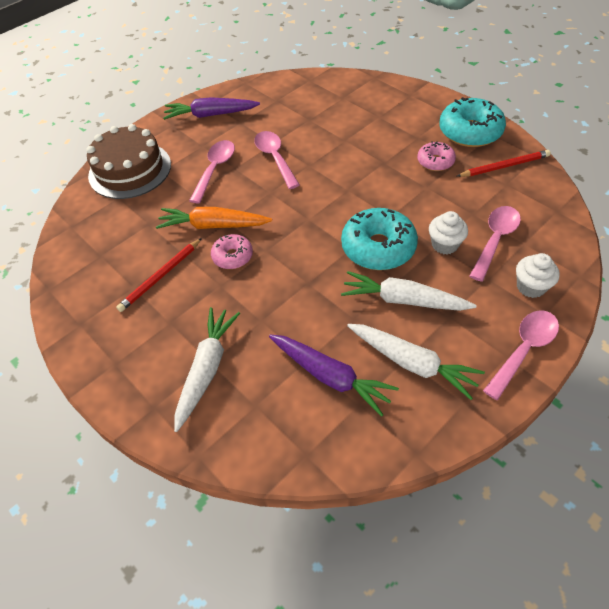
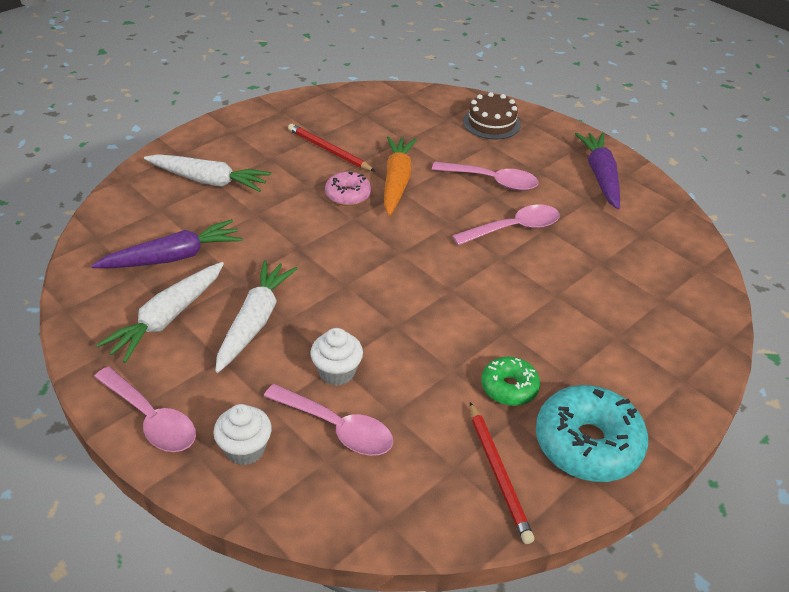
camera: 85 degrees right, 10 degrees down
(130, 170) = (491, 123): brown cake -> brown cake, size x0.62
(330, 376) = (173, 257): purple carrot -> purple carrot turned 150 degrees counterclockwise
(378, 247) = (342, 308): turquoise donut -> none
(435, 161) = (509, 387): pink donut -> green donut

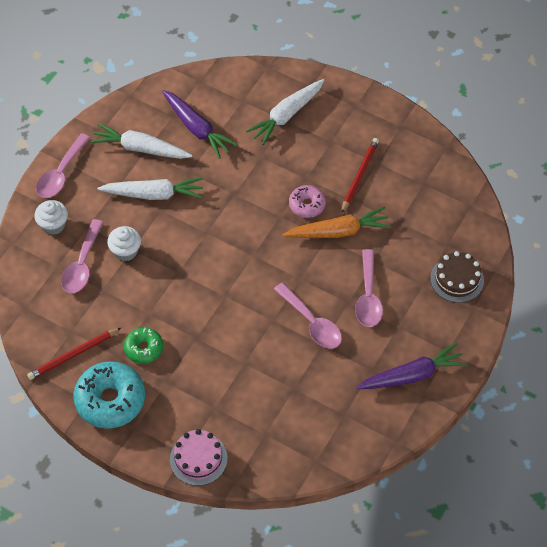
camera: 75 degrees right, 15 degrees up
(209, 181) = (286, 115): white carrot -> white carrot turned 45 degrees clockwise
(692, 368) = (198, 458): none -> pink cake

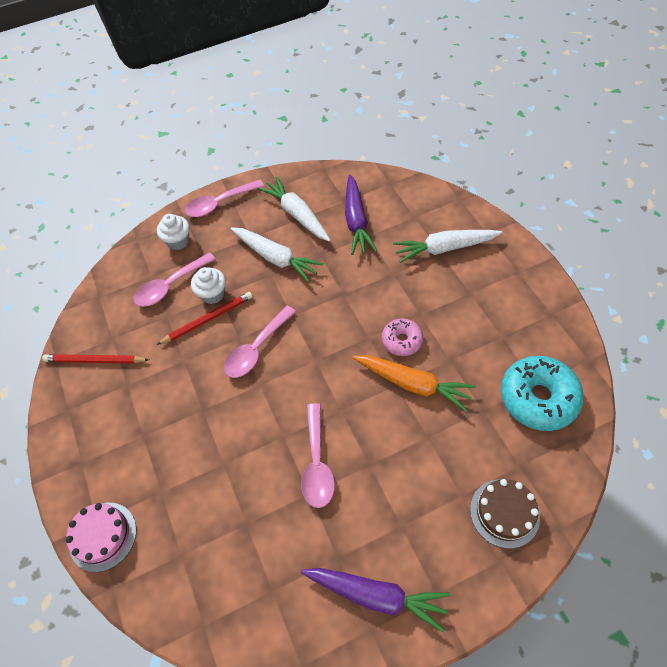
camera: 40 degrees right, 0 degrees up
(110, 400) = (85, 422): turquoise donut -> turquoise donut (538, 398)
(144, 348) = (152, 391): green donut -> none
(359, 175) = (474, 340): red pencil -> red pencil (208, 319)
(368, 296) = (394, 471): pink spoon -> pink spoon (256, 349)

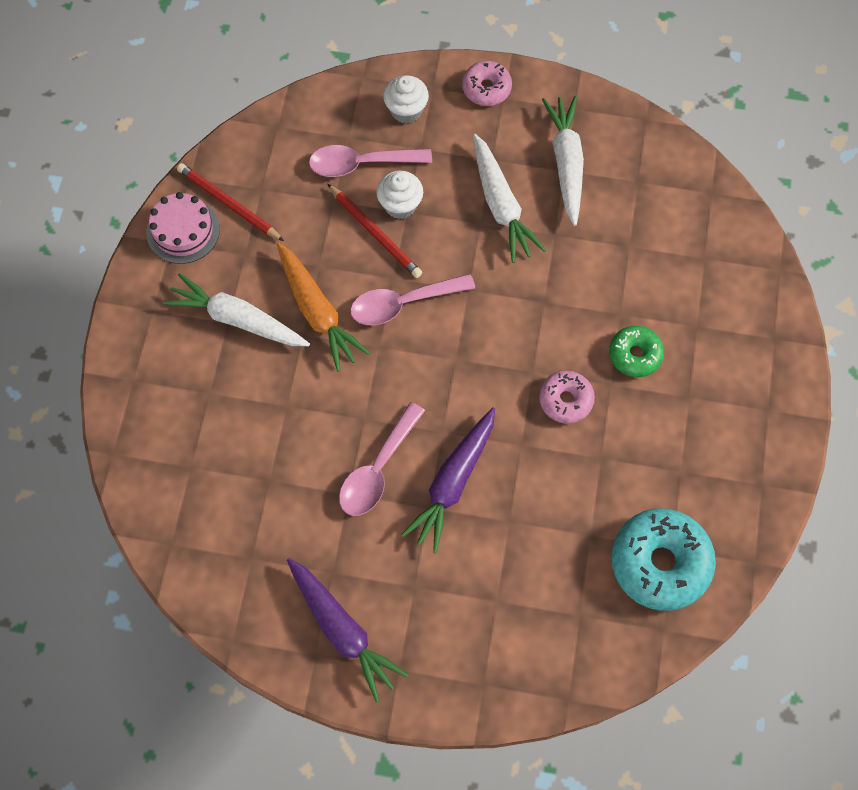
camera: 30 degrees right, 10 degrees up
(103, 536) = (131, 398): pink cake -> pink cake (183, 231)
(208, 319) = (375, 233): red pencil -> red pencil turned 45 degrees clockwise
(219, 203) = (486, 88): pink spoon -> pink donut
(356, 221) = (630, 218): purple carrot -> purple carrot (453, 483)
(413, 384) = (539, 456): orange carrot -> orange carrot (317, 312)
(420, 290) = (635, 355): none -> green donut
(444, 248) = (706, 323): white carrot -> white carrot (237, 319)
(504, 513) = (524, 646): brown cake -> none

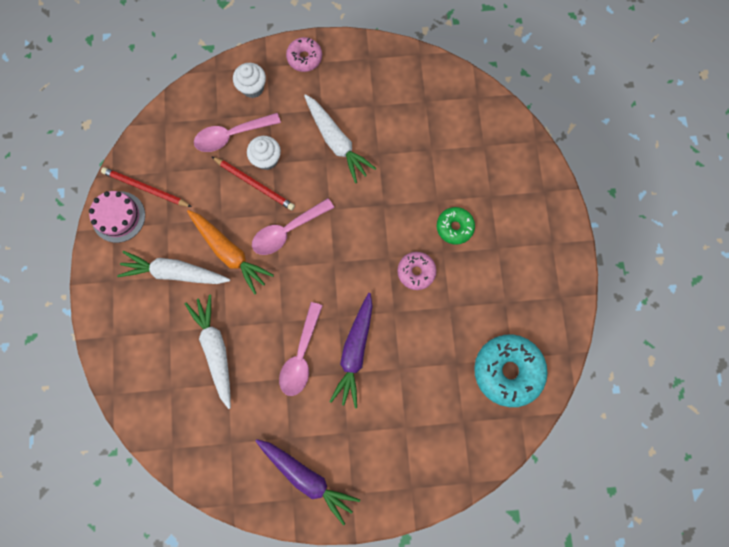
camera: 15 degrees left, 10 degrees up
(566, 163) = (373, 100): white carrot -> white carrot (215, 349)

